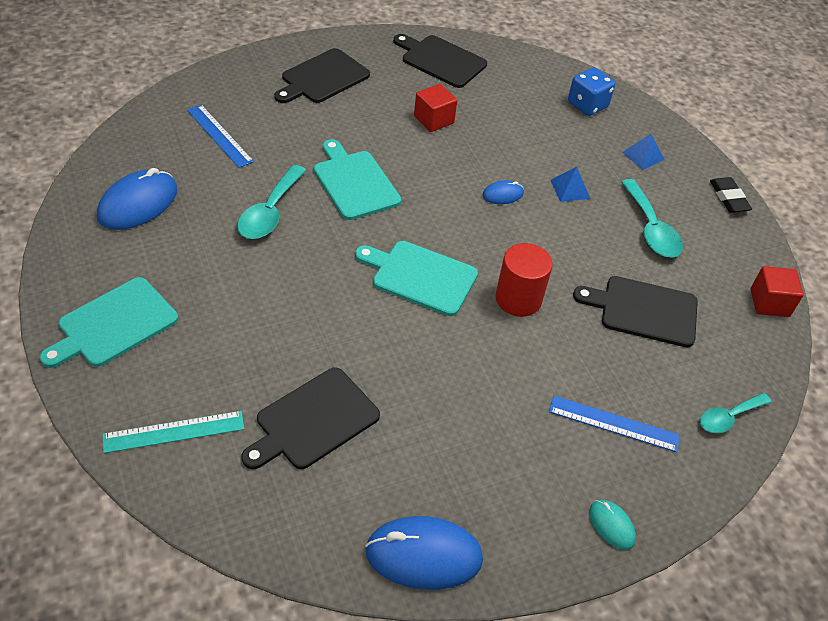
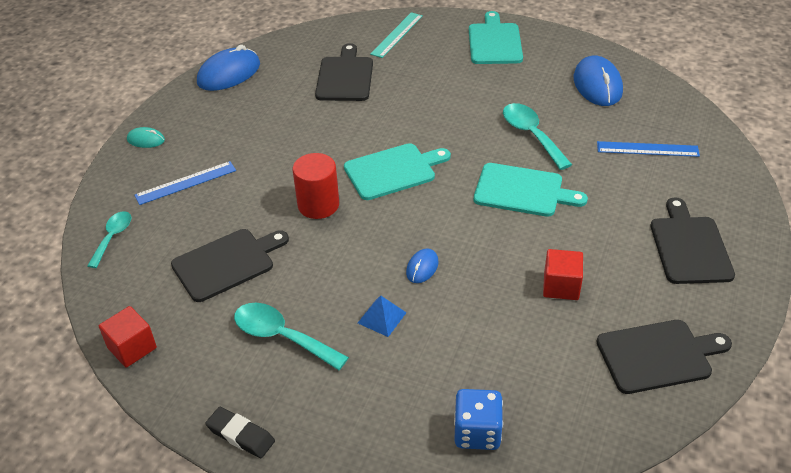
camera: 140 degrees right, 5 degrees down
(643, 156) = (362, 414): blue pyramid -> none

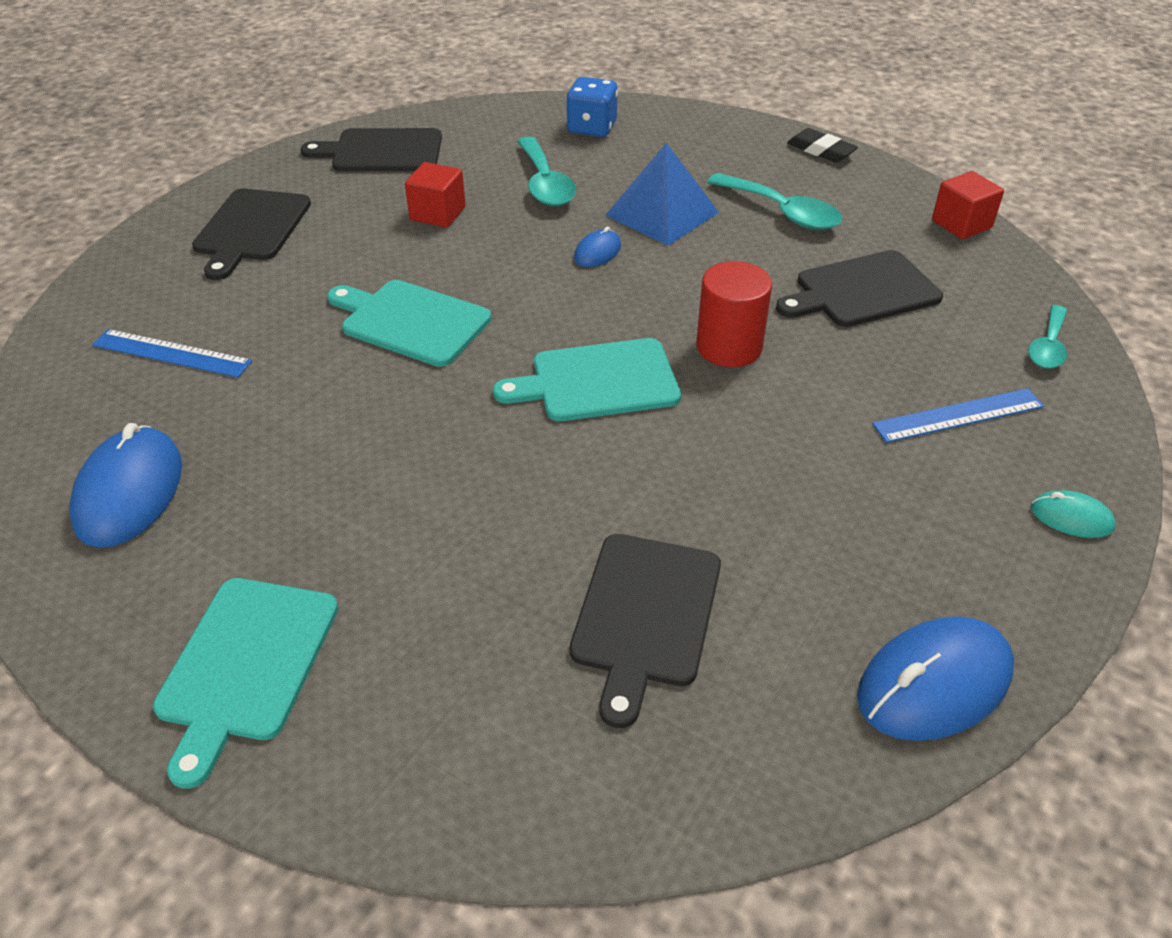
camera: 170 degrees left, 0 degrees up
(381, 317) = (662, 213): blue pyramid -> blue pyramid, size x1.88
(397, 35) = (477, 749): turquoise ruler -> none
(531, 135) = (334, 407): turquoise spoon -> turquoise spoon (545, 183)

